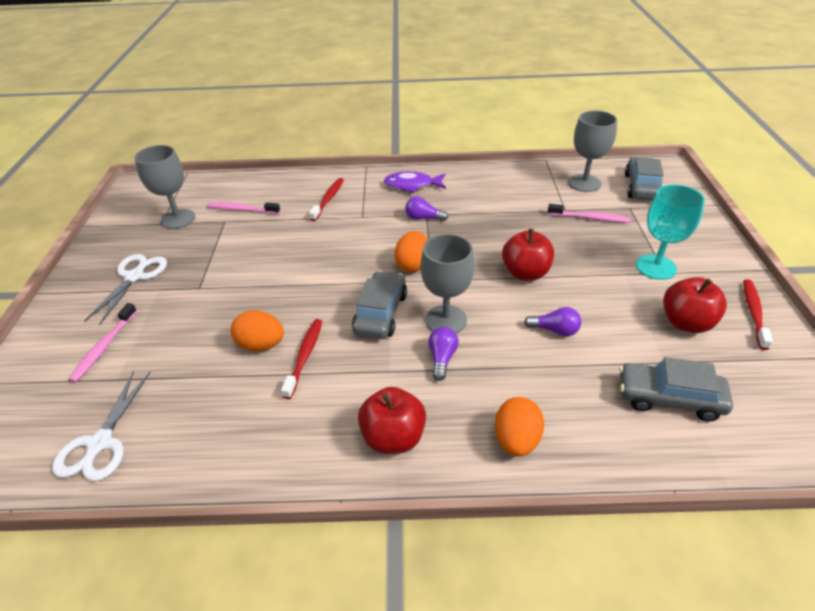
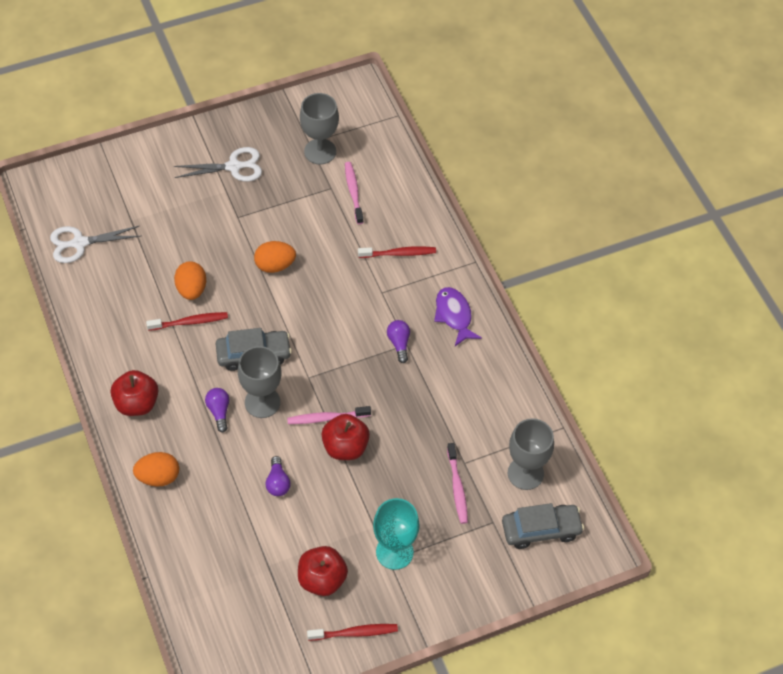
camera: 65 degrees right, 15 degrees up
(104, 347) = (155, 194): pink toothbrush -> pink toothbrush (326, 418)
(413, 265) = (324, 357): orange egg -> orange egg (275, 265)
(442, 358) = (219, 411): purple light bulb -> purple light bulb turned 90 degrees counterclockwise
(669, 398) = (229, 570): grey car -> none

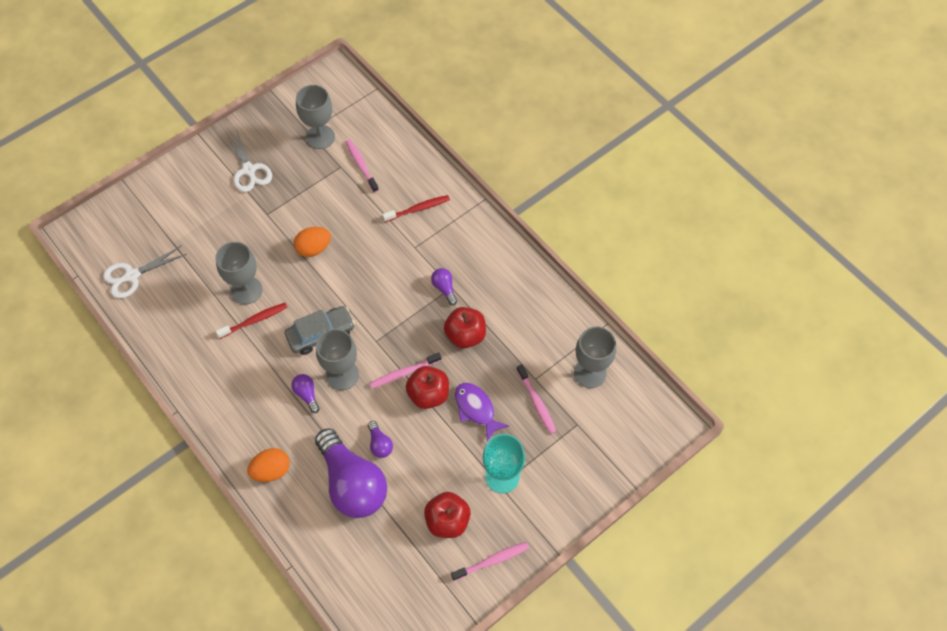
camera: 15 degrees left, 5 degrees up
(137, 403) = (230, 408): red apple -> red apple (465, 335)
(191, 289) = (247, 290): orange egg -> grey goblet
(233, 167) = (249, 170): white scissors -> white scissors turned 90 degrees clockwise
(236, 513) = (352, 483): none -> purple light bulb
(355, 633) = (492, 561): red toothbrush -> pink toothbrush
(454, 315) = (483, 250): purple fish -> purple fish (476, 409)
(541, 530) = (619, 419): grey car -> none

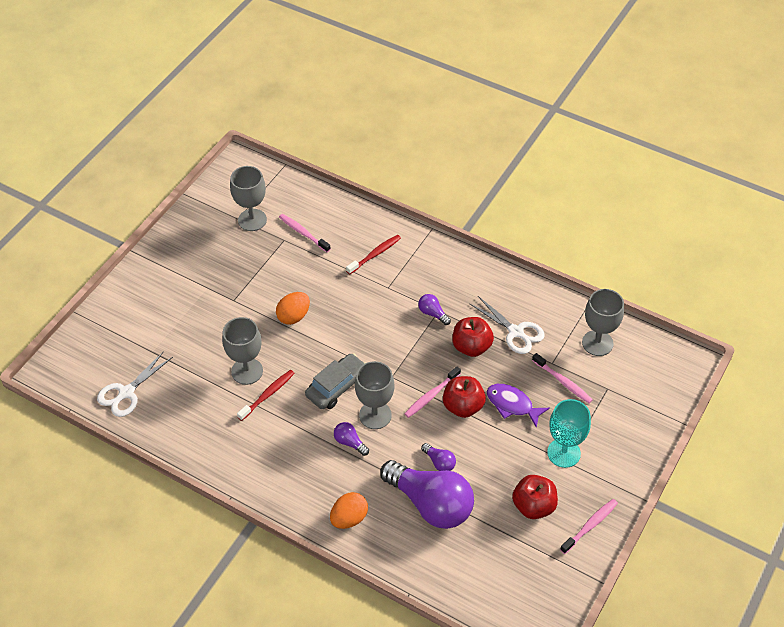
camera: 20 degrees left, 10 degrees down
(249, 170) = (197, 267): white scissors -> white scissors (515, 332)

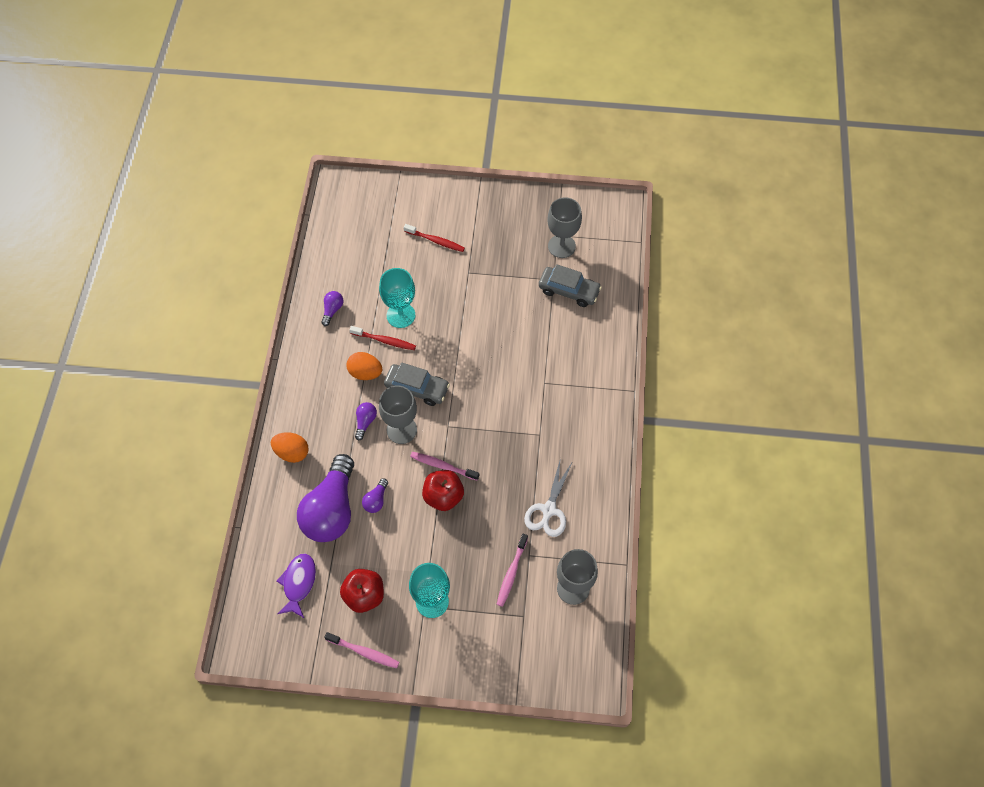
camera: 65 degrees right, 10 degrees up
(126, 392) = (341, 243): white scissors -> none
(247, 371) = (401, 315): grey goblet -> turquoise goblet
(293, 316) = (474, 324): orange egg -> orange egg (365, 373)
(303, 233) = (569, 291): pink toothbrush -> grey car
(375, 254) = (576, 357): red toothbrush -> red toothbrush (435, 241)
(432, 313) = (534, 431): purple light bulb -> purple light bulb (332, 310)
(471, 347) = (512, 478): red apple -> none
(512, 404) = (465, 537): purple fish -> purple fish (298, 583)

